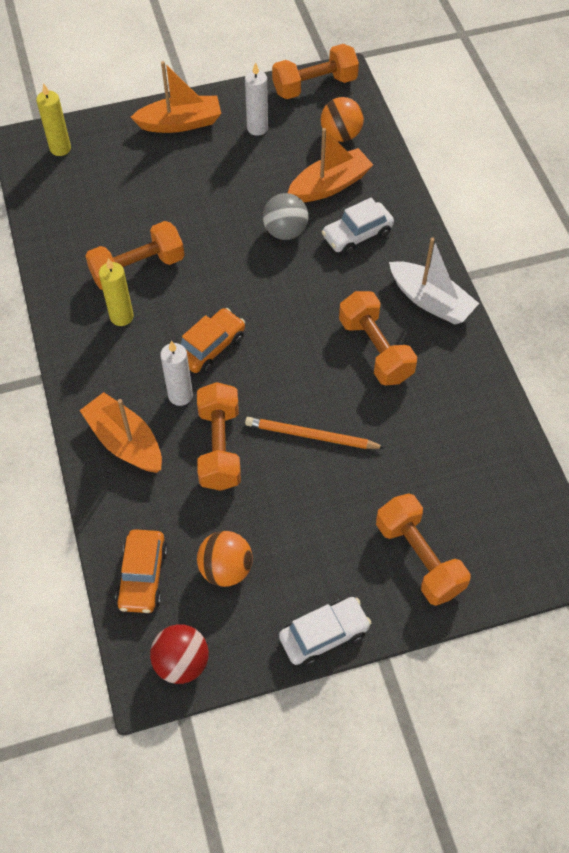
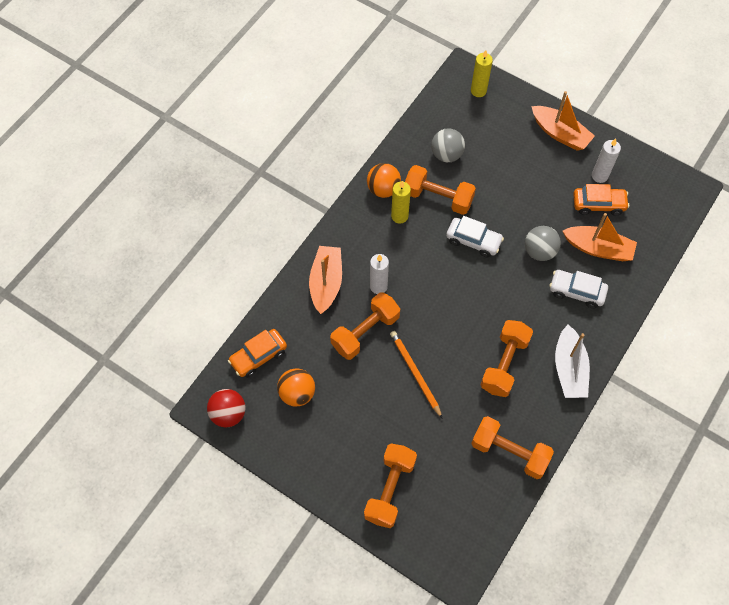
camera: 50 degrees right, 5 degrees up
(99, 226) = (446, 154): none -> grey ball
(210, 347) = (423, 276): orange car -> orange car (598, 204)
(314, 86) = (666, 180): orange dumbbell -> orange dumbbell (509, 452)
(324, 635) = (302, 473): white car -> white car (473, 241)
(341, 135) = (643, 224): orange ball -> orange ball (383, 189)

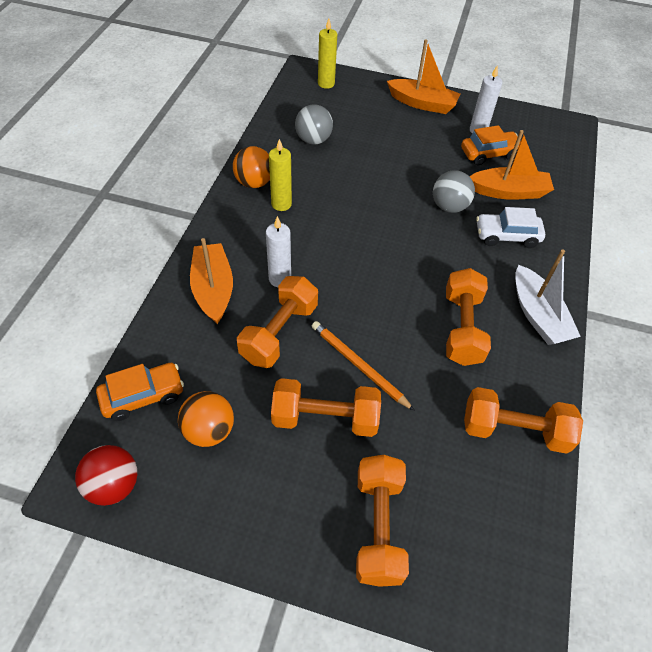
camera: 20 degrees left, 10 degrees down
(258, 356) = (143, 396): orange car -> orange car turned 150 degrees counterclockwise
(438, 197) = (318, 179): orange dumbbell -> orange dumbbell (325, 418)
(473, 241) = (373, 211): white car -> none

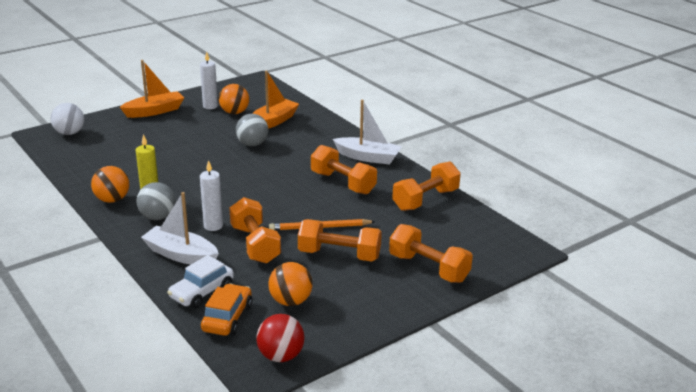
camera: 50 degrees left, 25 degrees down
(213, 289) = (181, 255): orange boat -> white boat
(313, 140) = (114, 161): grey ball -> grey ball (157, 217)
(325, 418) = (339, 255): orange dumbbell -> orange dumbbell turned 60 degrees clockwise
(326, 83) = (69, 133): yellow candle -> white ball
(489, 154) = (234, 112): orange car -> orange ball
(507, 236) = (302, 138): white car -> white car (202, 292)

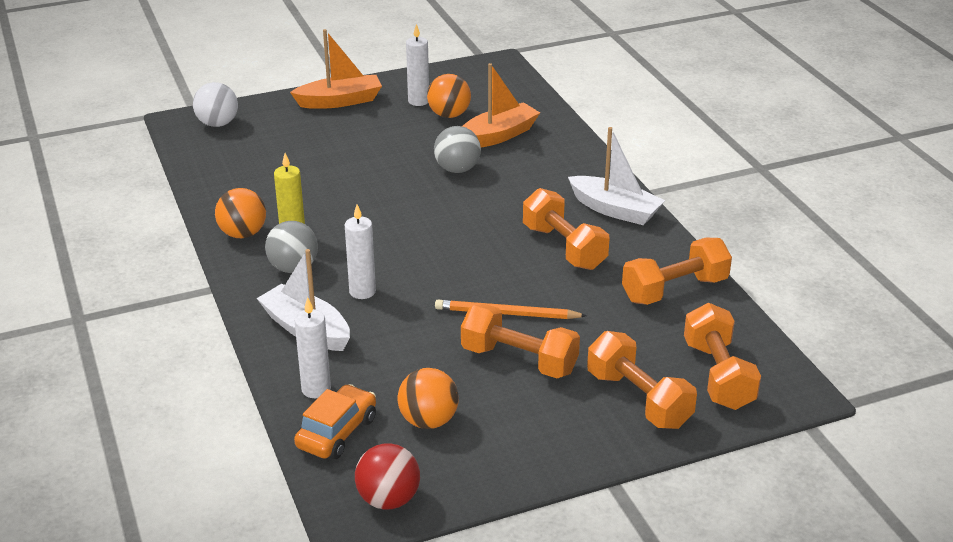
camera: 15 degrees right, 5 degrees up
(202, 292) = (316, 389): white car -> white candle
(255, 244) = (409, 327): orange dumbbell -> orange dumbbell (718, 375)

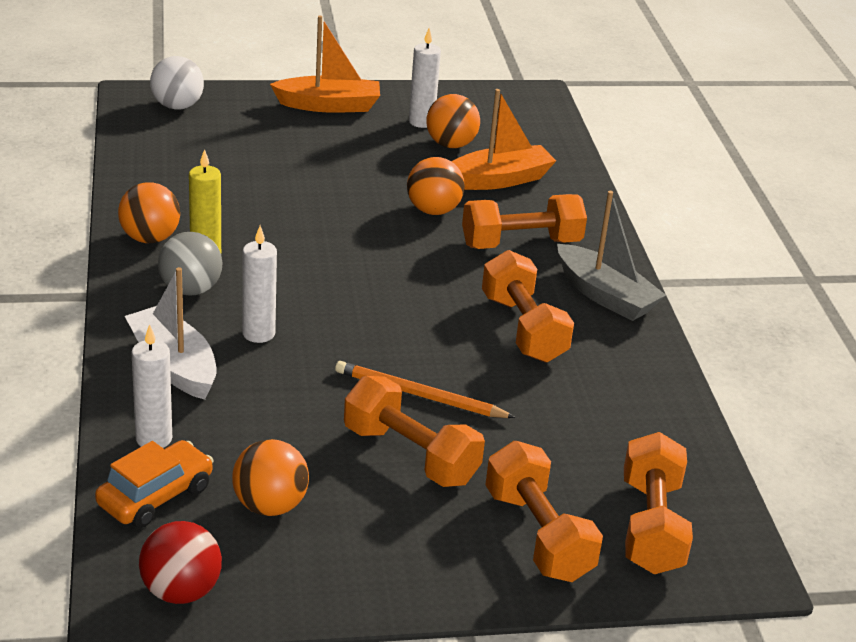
camera: 10 degrees right, 0 degrees up
(457, 169) = (433, 210): grey ball -> orange ball
(615, 210) = (605, 295): white boat -> grey boat
(675, 290) = (639, 408): orange dumbbell -> orange dumbbell (521, 243)

